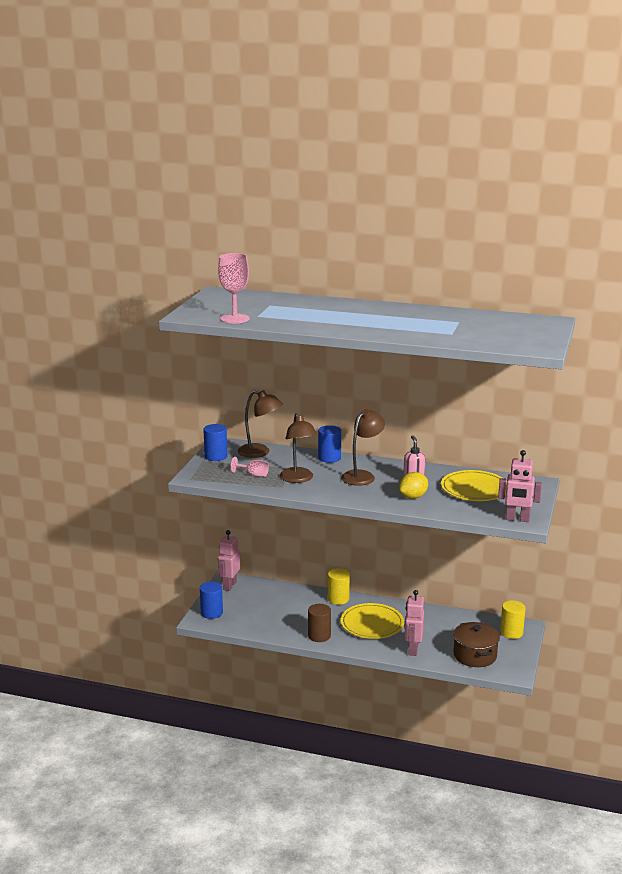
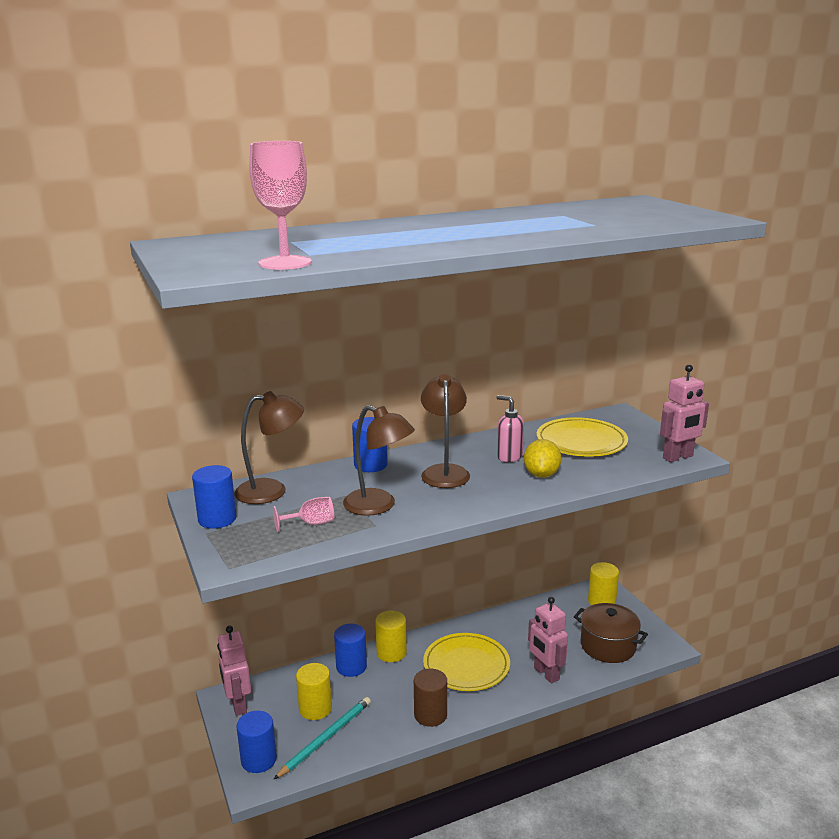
camera: 40 degrees left, 0 degrees up
(253, 620) = (326, 738): none -> turquoise pencil
(264, 605) = (315, 709): none -> yellow cylinder
(307, 595) = (351, 666): none -> blue cylinder

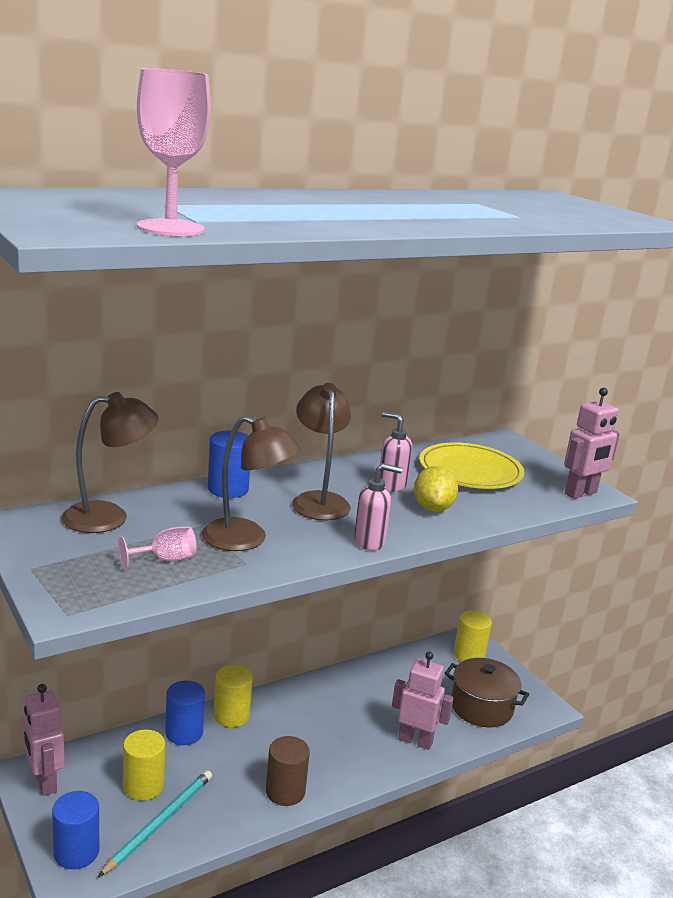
camera: 10 degrees left, 0 degrees up
(217, 519) = (43, 550): blue cylinder -> none
(466, 665) = (322, 730): yellow plate -> none
(481, 504) = (370, 542): none -> pink soap dispenser
(546, 674) = (415, 740): pink robot -> pink robot turned 150 degrees clockwise

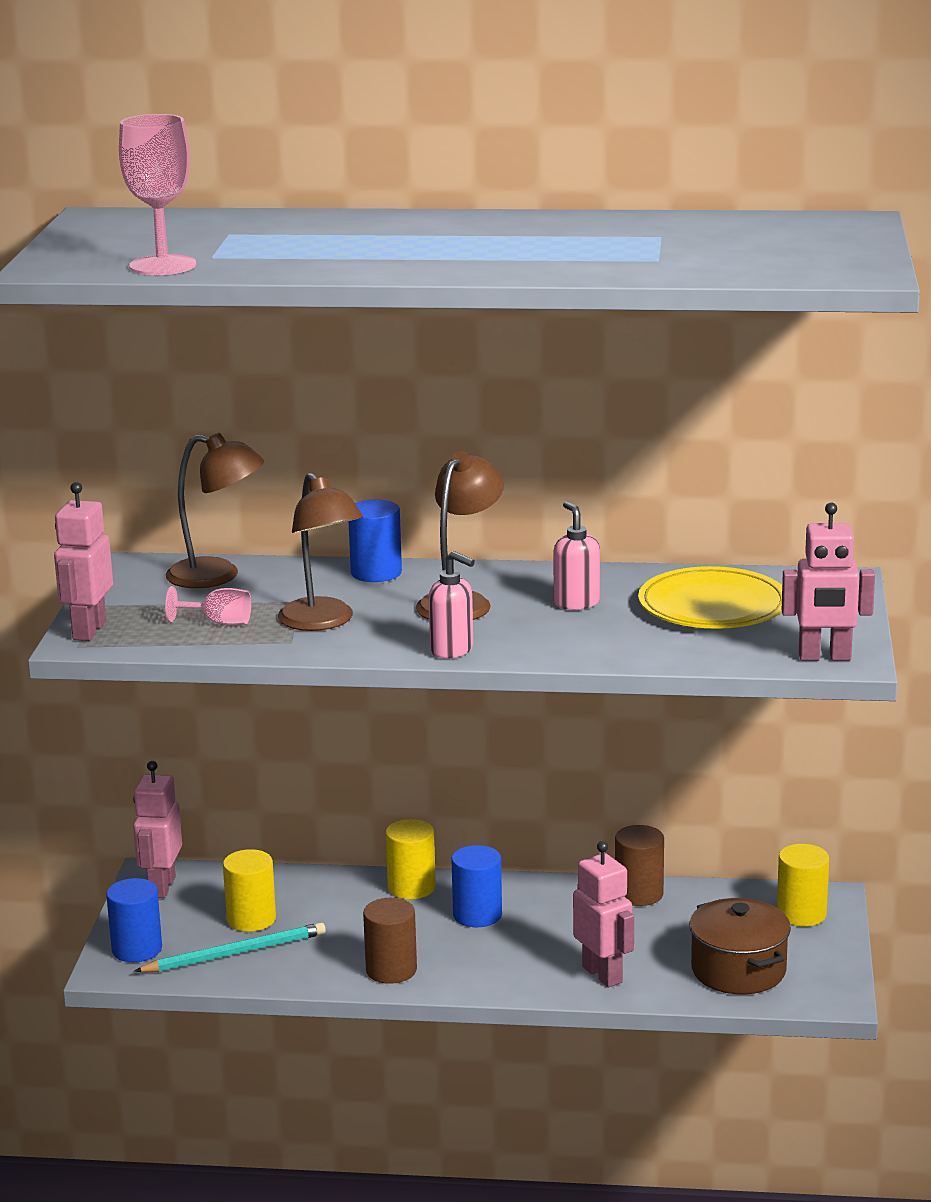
camera: 40 degrees right, 0 degrees up
(59, 595) = (88, 630): none -> pink robot
(184, 733) = (341, 887): blue cylinder -> blue cylinder (477, 915)
(372, 671) = (639, 894): none -> brown cylinder
(432, 508) = (586, 634): yellow lemon -> none

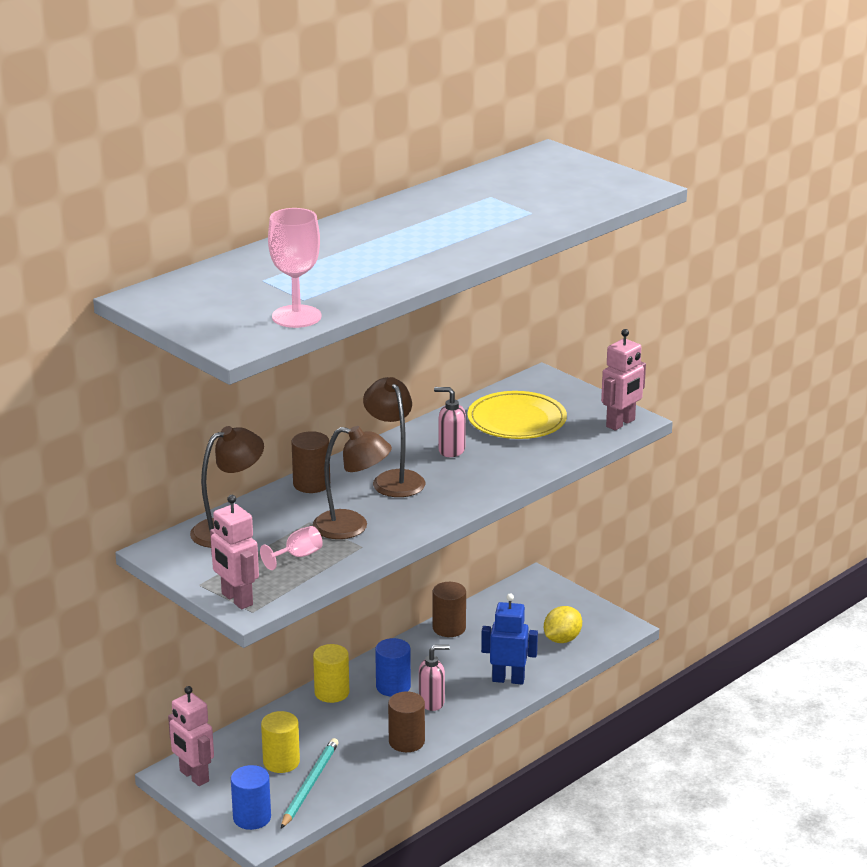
camera: 50 degrees left, 5 degrees up
(376, 573) = (311, 484): blue cylinder -> brown cylinder
(452, 650) = (453, 508): pink soap dispenser -> pink soap dispenser (432, 702)
(603, 974) = (508, 679): pink robot -> blue robot
(738, 970) = (562, 639): brown pot -> yellow lemon
(801, 914) = (539, 594): yellow cylinder -> none

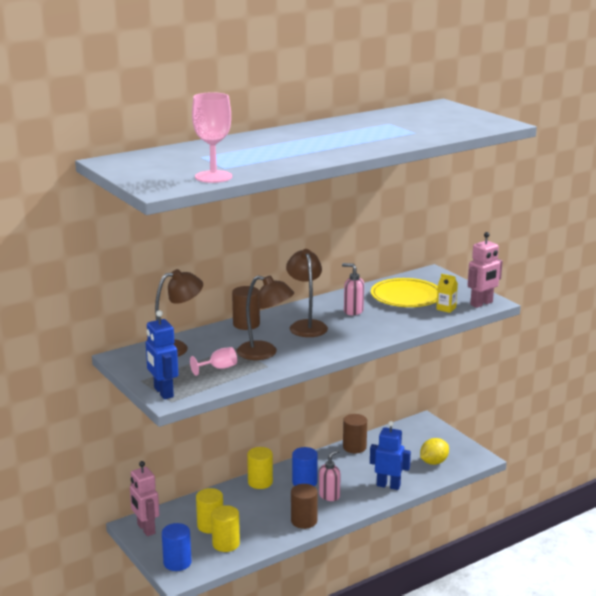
camera: 10 degrees right, 5 degrees down
(236, 599) = (163, 392): pink robot -> blue robot
(310, 785) = (226, 544): turquoise pencil -> yellow cylinder
(432, 702) = (329, 496): pink soap dispenser -> pink soap dispenser turned 45 degrees counterclockwise
(575, 435) = (446, 308): none -> yellow carton

